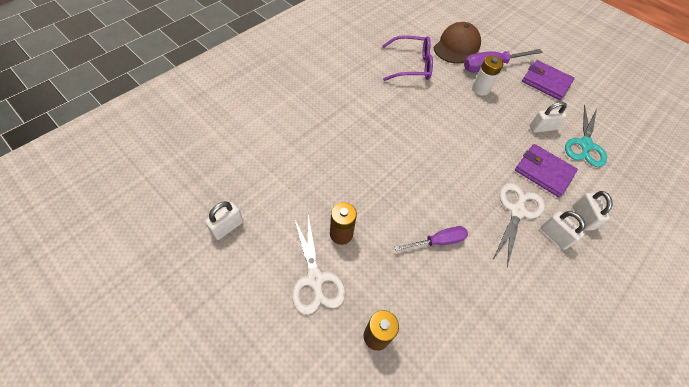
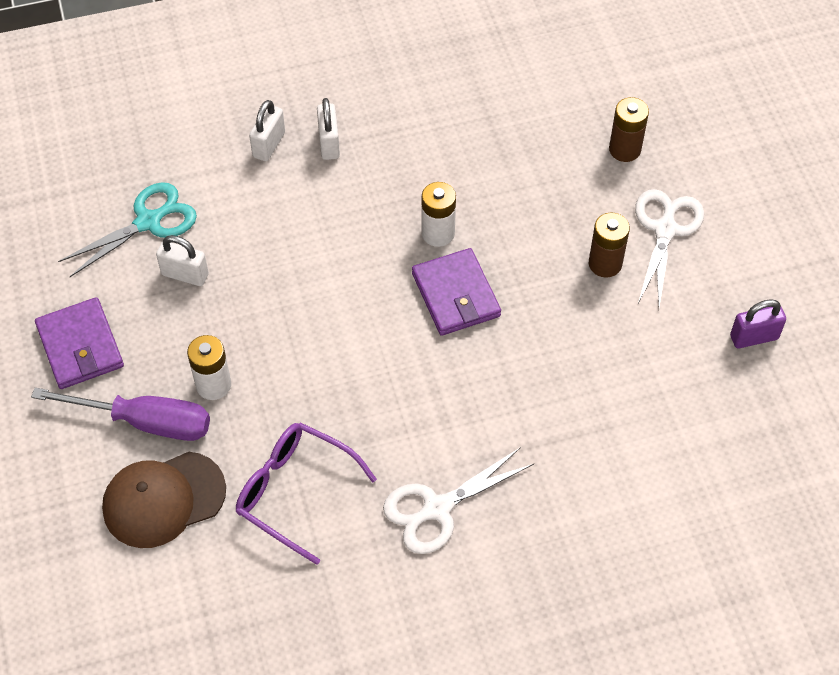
camera: 145 degrees left, 0 degrees up
(227, 227) = (754, 337): white padlock -> purple padlock
(438, 241) = (484, 202): purple screwdriver -> none
(447, 207) = (438, 233): none -> white battery
(517, 211) = (348, 188): white scissors -> white scissors (437, 508)
(543, 172) = (256, 216): purple wallet -> purple wallet (455, 295)

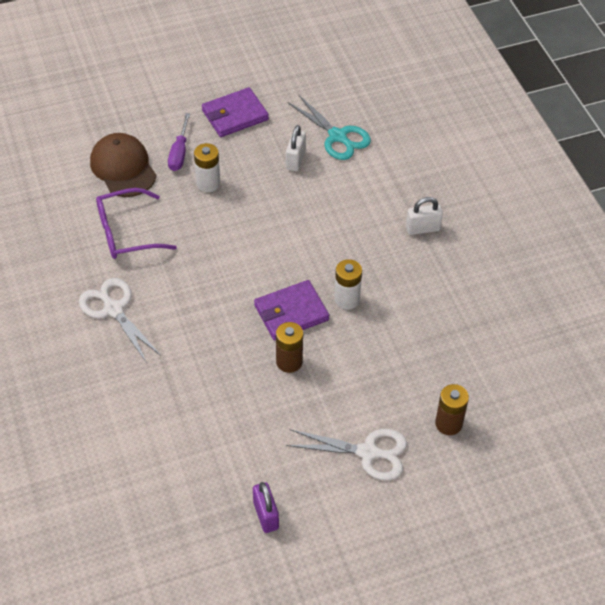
camera: 85 degrees right, 5 degrees down
(145, 422) = (179, 153): purple screwdriver -> purple screwdriver, size x0.64
(269, 145) = (415, 194): white padlock -> none
(295, 492) = (127, 232): purple glasses -> purple glasses turned 135 degrees counterclockwise
(605, 264) = (329, 409): brown battery -> brown battery (289, 362)

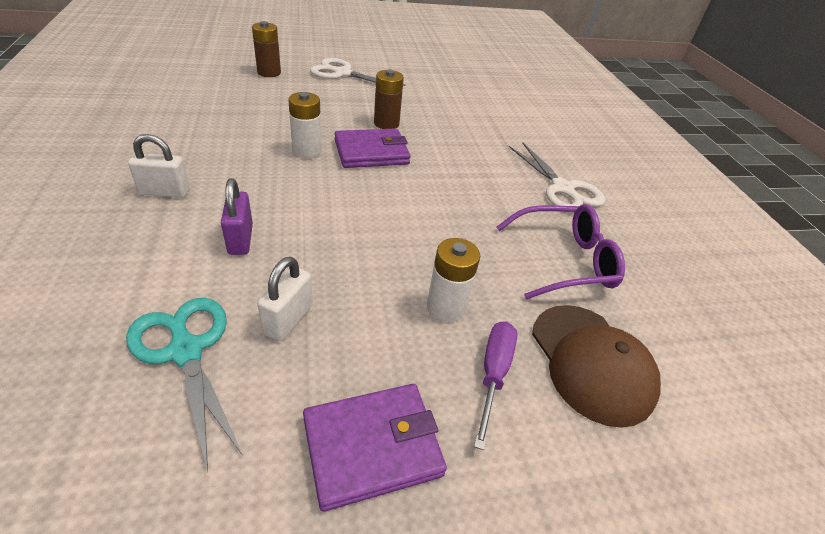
camera: 175 degrees left, 10 degrees down
(266, 515) = (429, 66): purple padlock -> purple padlock (240, 239)

